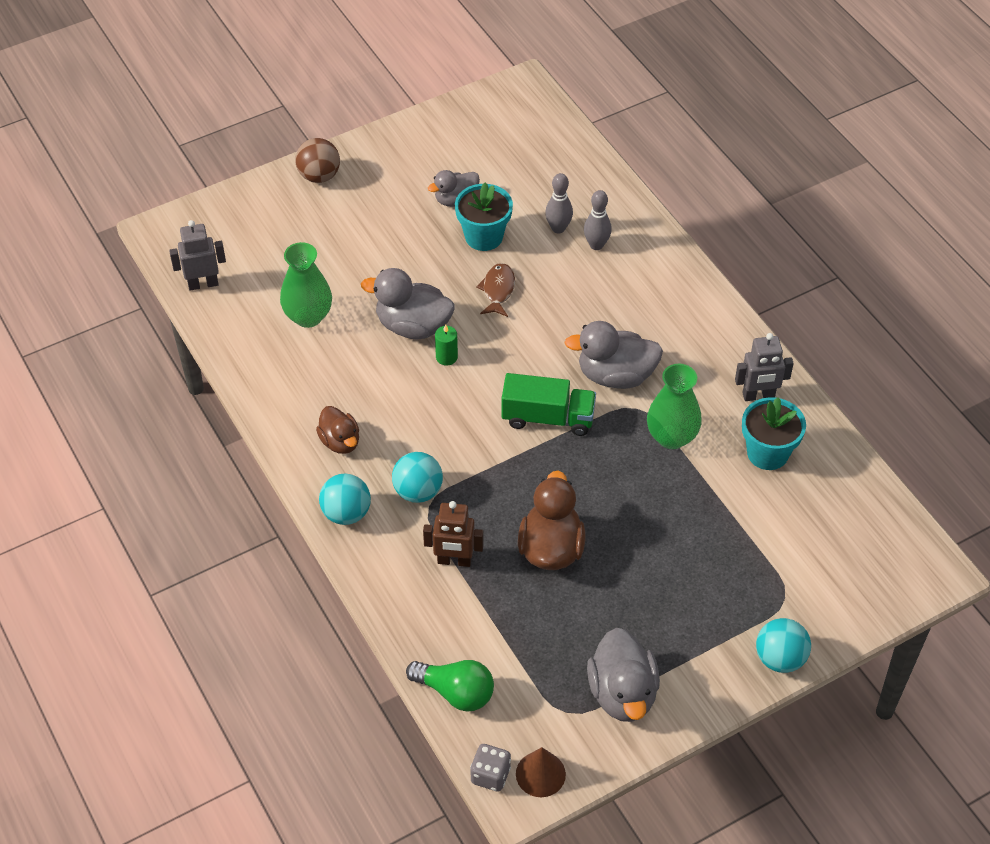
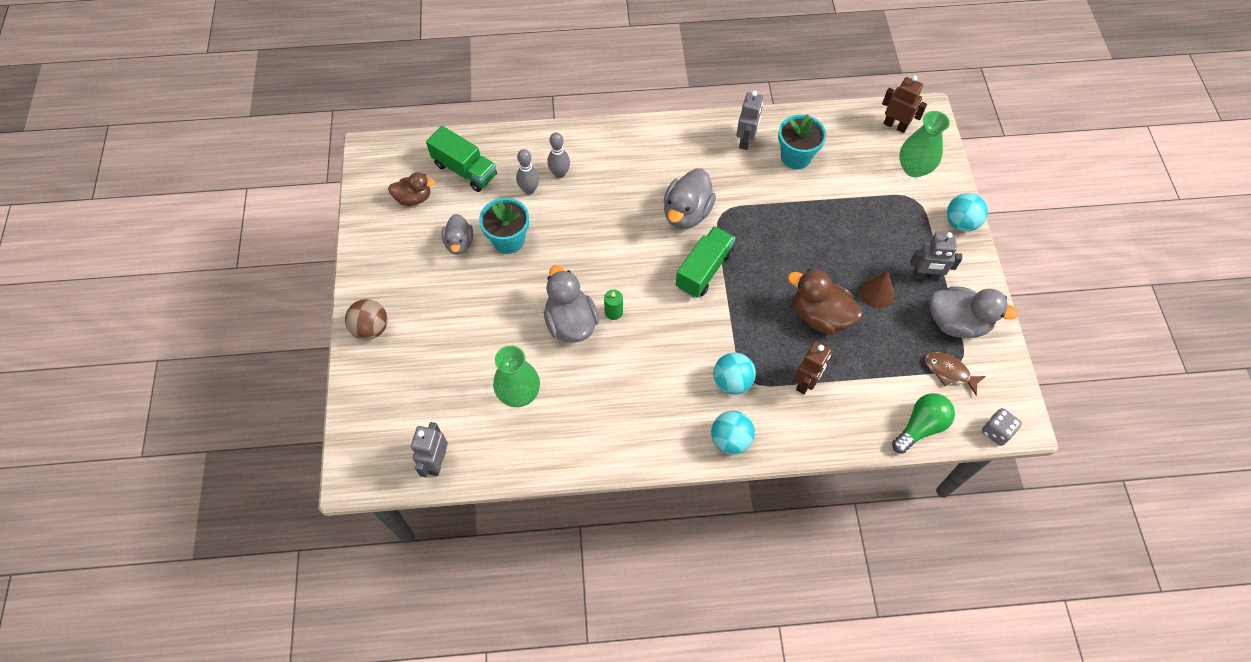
camera: 65 degrees left, 10 degrees up
(340, 442) = (659, 418): brown duck -> brown duck (414, 198)
(413, 326) = (570, 322): grey duck -> grey duck turned 120 degrees clockwise
(498, 290) = (567, 252): brown fish -> brown fish (949, 372)
(540, 774) = (1005, 399): brown cone -> brown cone (877, 292)
(549, 167) = (465, 170): none -> green truck
(671, 437) = (757, 204): green vase -> green vase (914, 168)
(672, 641) = (925, 276): none -> grey robot
(891, 543) = (895, 125): none -> brown robot

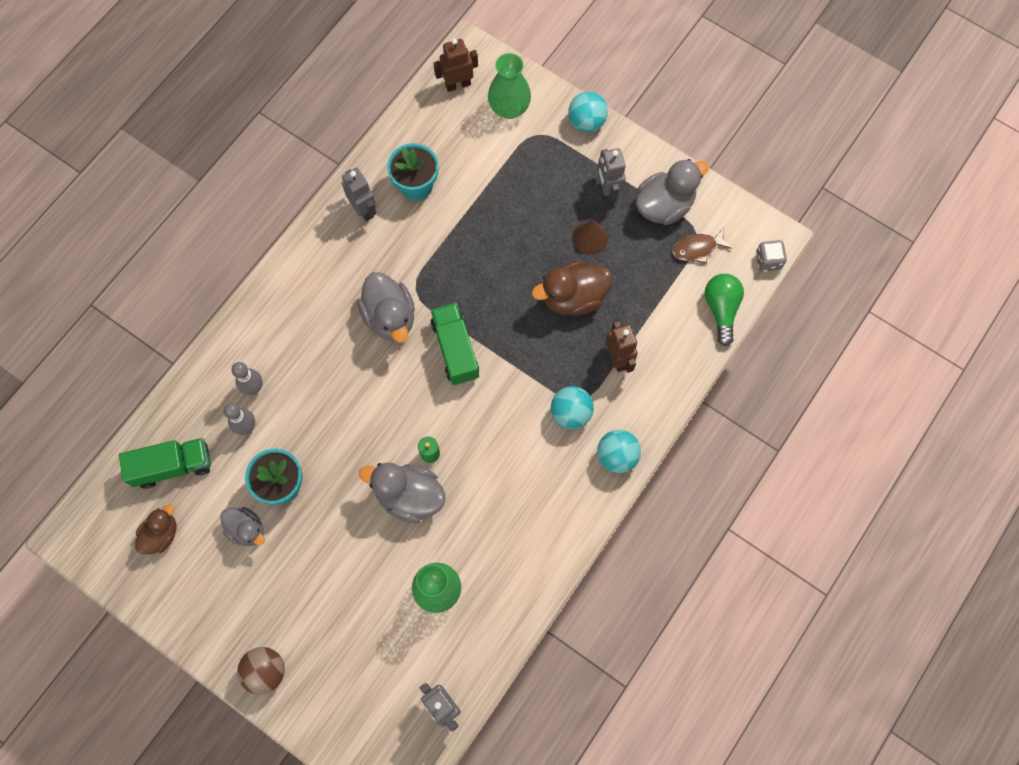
camera: 50 degrees left, 10 degrees up
(925, 276) = (607, 190): grey robot -> grey robot turned 120 degrees clockwise

